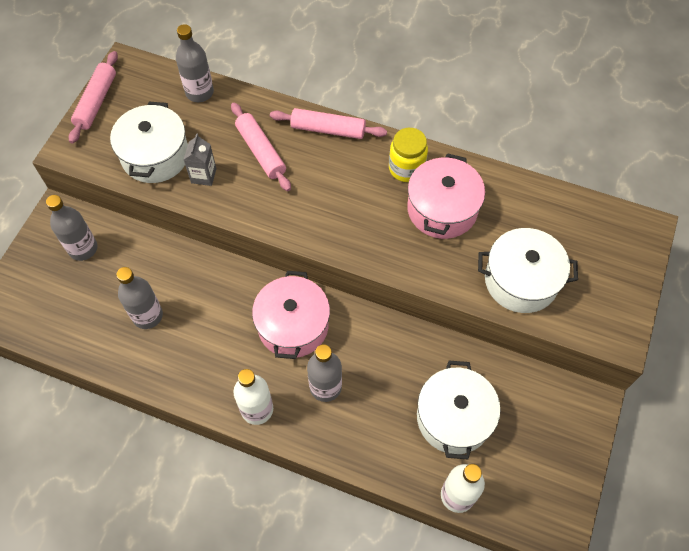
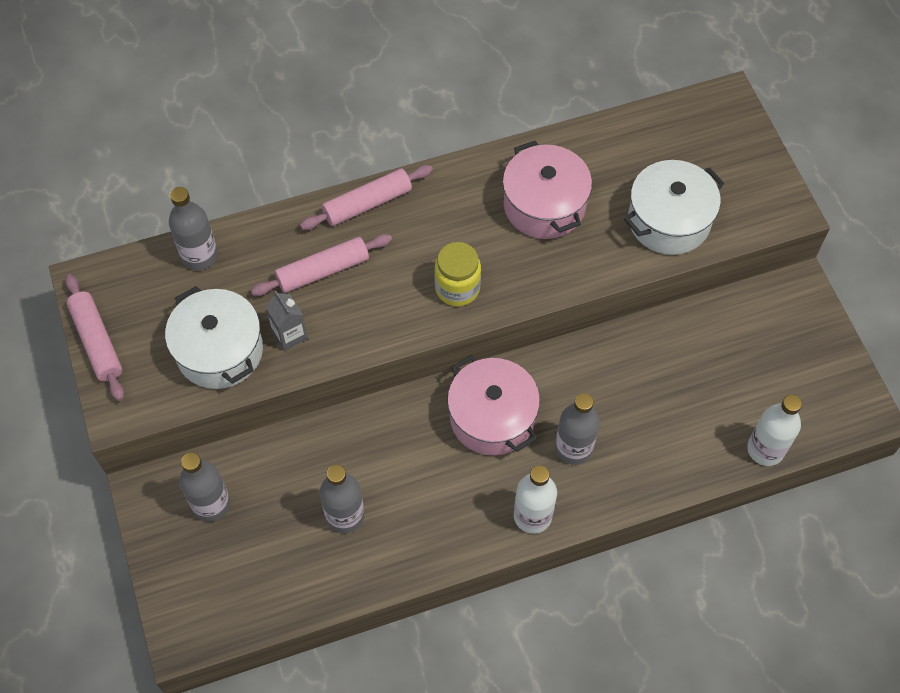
camera: 40 degrees left, 0 degrees up
(261, 151) = (323, 271): pink rolling pin -> pink rolling pin turned 45 degrees counterclockwise
(406, 168) = (477, 190): yellow jar -> yellow jar (457, 288)
(454, 418) = (704, 387): white pot -> none

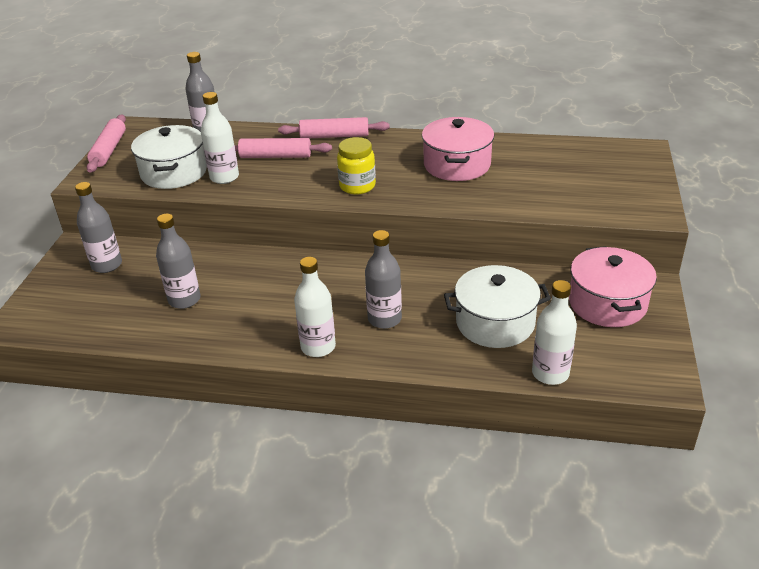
camera: 30 degrees right, 25 degrees down
(289, 334) = (224, 177): grey carton -> white bottle
(492, 417) = (337, 283): pink pot -> pink pot (607, 303)
(669, 220) = (548, 194): white pot -> white pot (495, 323)

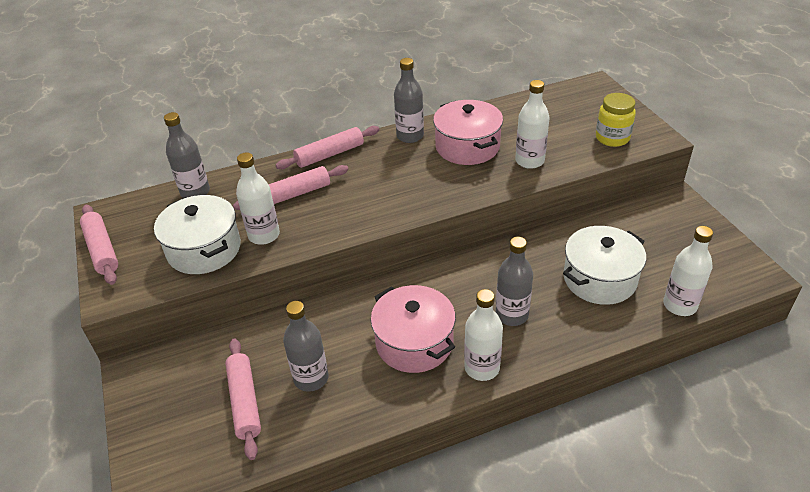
camera: 30 degrees left, 5 degrees up
(107, 265) = (190, 377): grey bottle -> grey bottle (410, 136)
(125, 296) = (245, 402): none -> pink rolling pin
(357, 186) = (402, 198): yellow jar -> yellow jar (612, 138)
(501, 193) = (529, 161): none -> white bottle
(607, 303) = (661, 226): pink pot -> pink pot (414, 342)

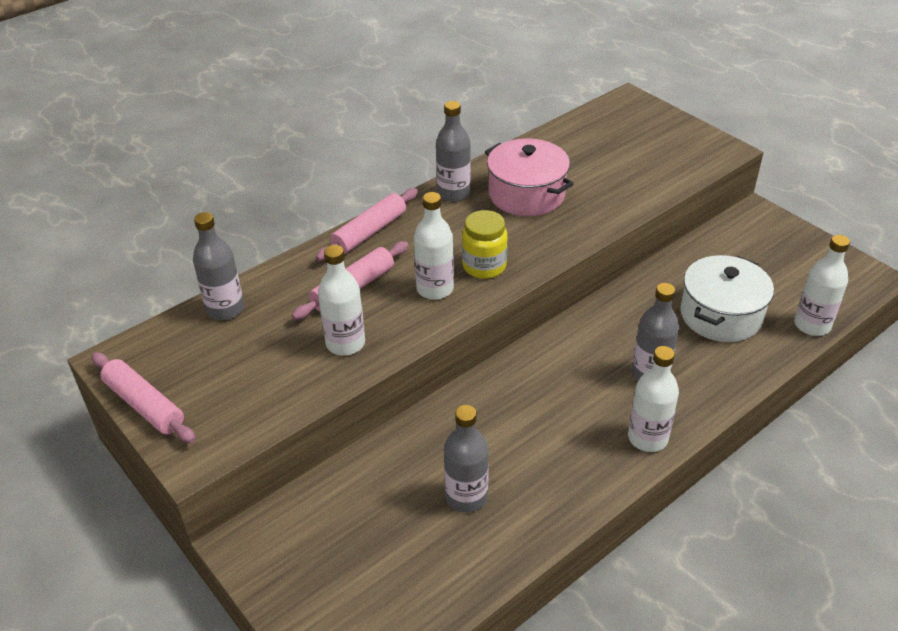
camera: 20 degrees left, 0 degrees up
(204, 249) = (280, 376): white pot -> none
(245, 402) = (403, 543): pink rolling pin -> none
(414, 342) = (561, 429): pink pot -> none
(529, 161) = (604, 199): white bottle -> white bottle (435, 289)
(612, 138) = (678, 158): yellow jar -> yellow jar (484, 266)

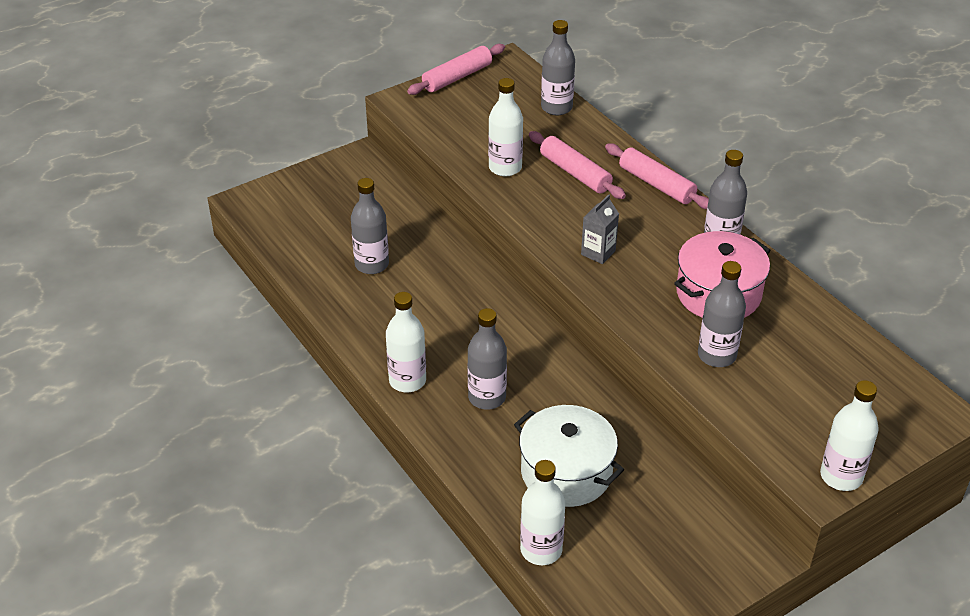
camera: 95 degrees right, 0 degrees up
(435, 289) = (568, 220): white bottle -> white bottle (841, 476)
(484, 266) = (598, 252): yellow jar -> grey carton
(605, 195) = (716, 355): none -> grey bottle

